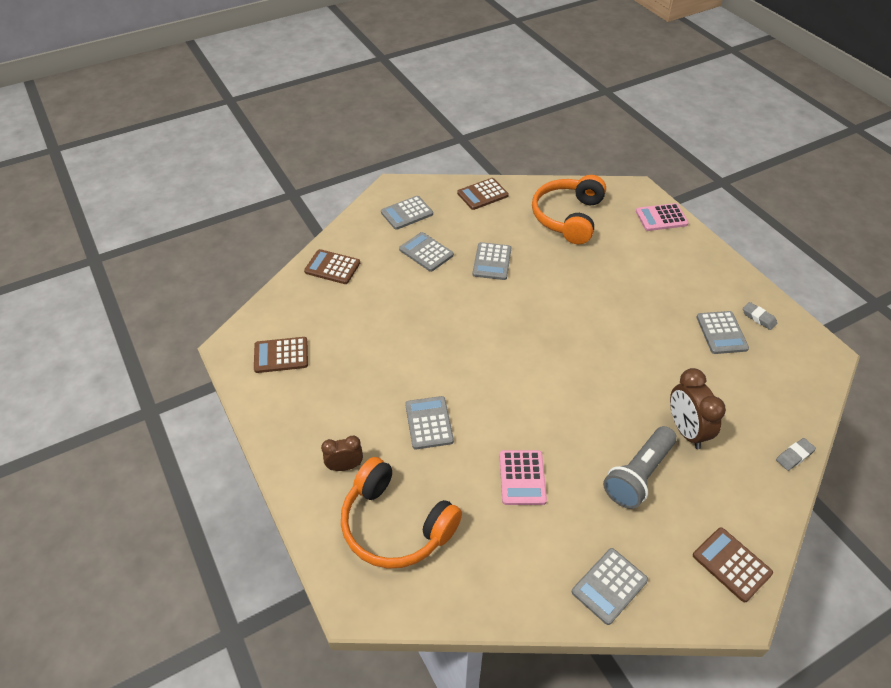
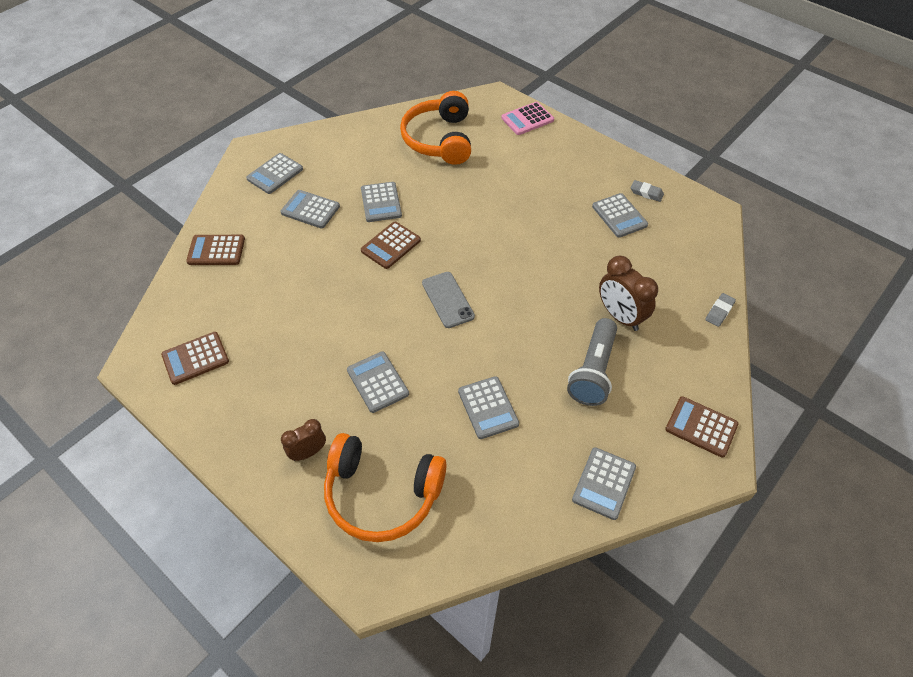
camera: 20 degrees left, 5 degrees up
(482, 194) = (346, 136): brown calculator -> brown calculator (391, 245)
(521, 367) = (448, 300): none -> grey phone
(522, 478) = (488, 408): pink calculator -> grey calculator

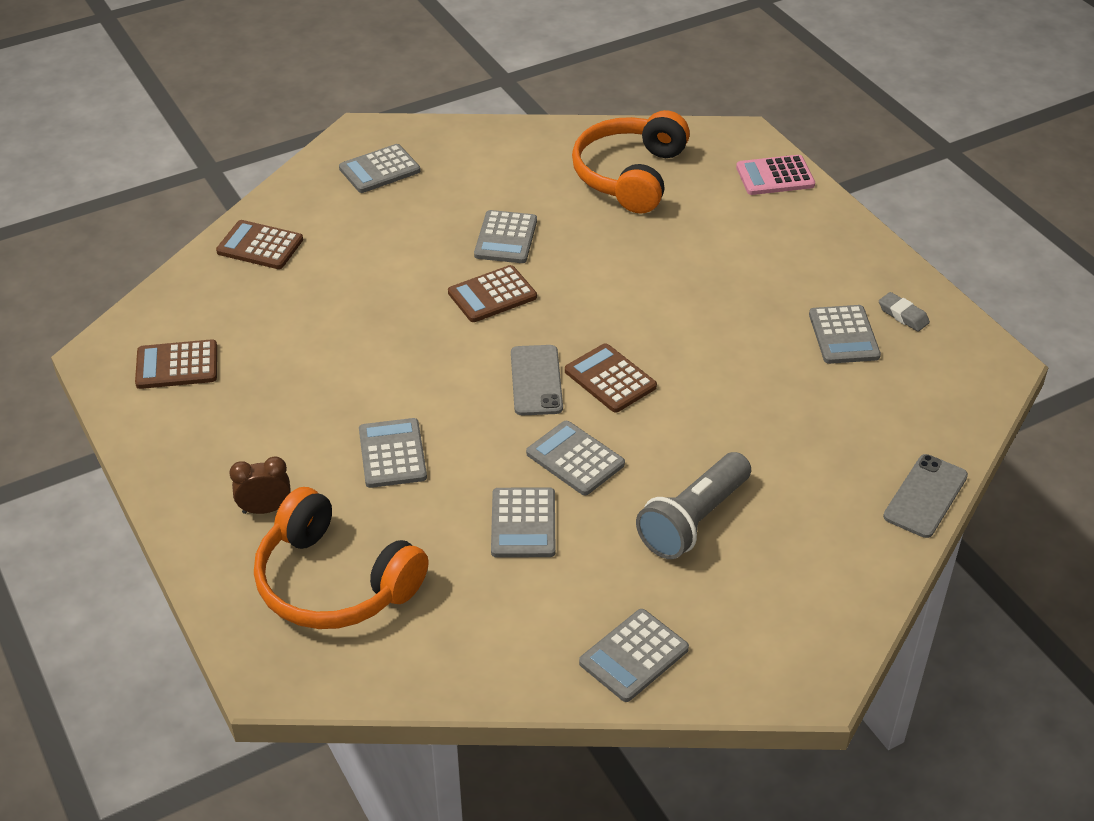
camera: 20 degrees right, 10 degrees down
(310, 210) = (405, 225): grey calculator -> grey calculator (575, 459)
(620, 316) = (771, 463): brown clock -> none
(701, 427) = (812, 630): brown calculator -> brown calculator (610, 379)
(719, 312) = (925, 496): grey eraser -> grey phone

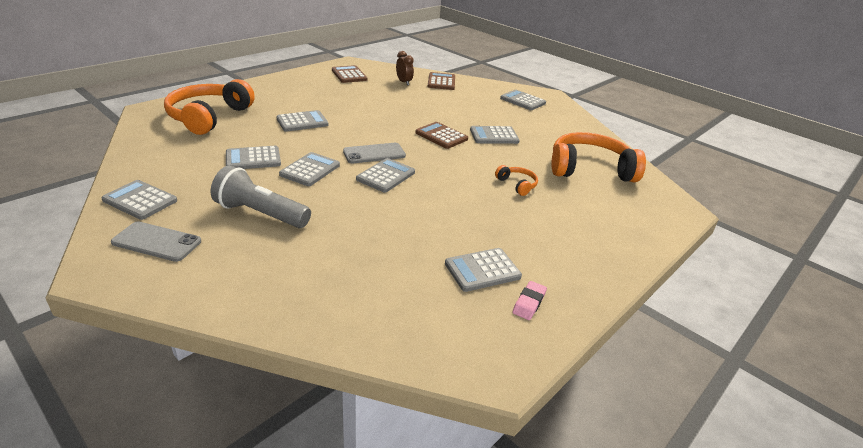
camera: 70 degrees right, 10 degrees down
(265, 509) = (258, 99): brown clock -> brown clock (404, 82)
(610, 379) = (386, 176): brown calculator -> grey calculator
(659, 255) = (517, 185): none -> orange headphones
(775, 176) = (649, 226): pink calculator -> none
(903, 315) = (529, 303): grey eraser -> pink eraser
(925, 496) = (300, 326): grey phone -> grey phone (157, 242)

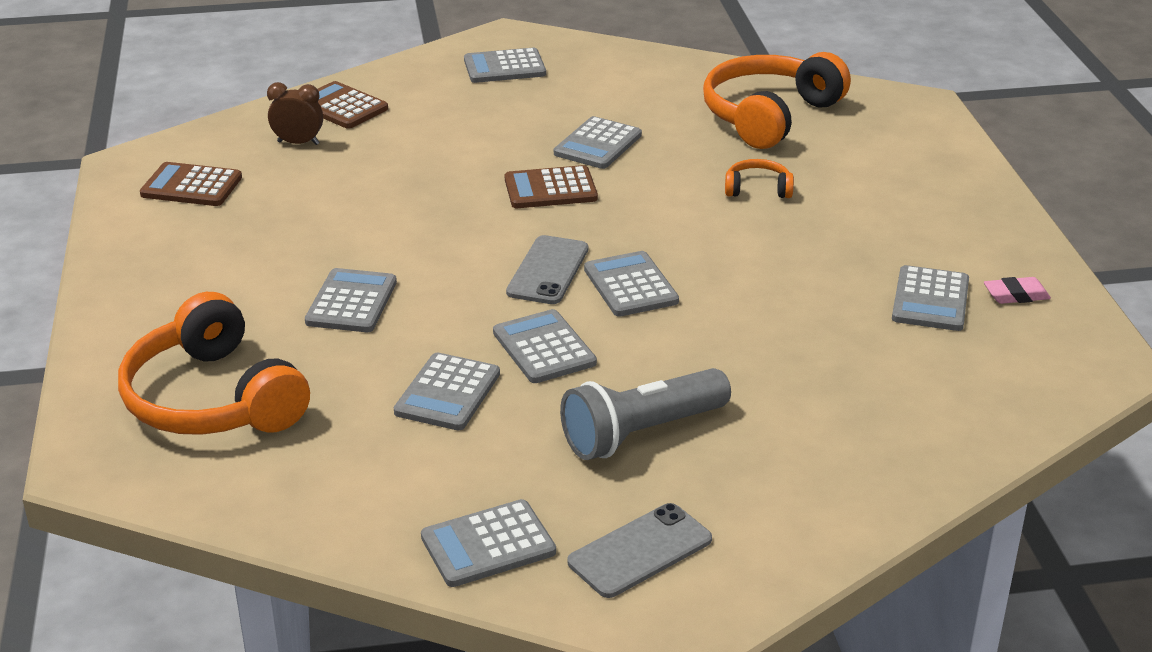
camera: 50 degrees left, 0 degrees up
(529, 303) = (1016, 295): pink eraser -> pink eraser turned 75 degrees counterclockwise

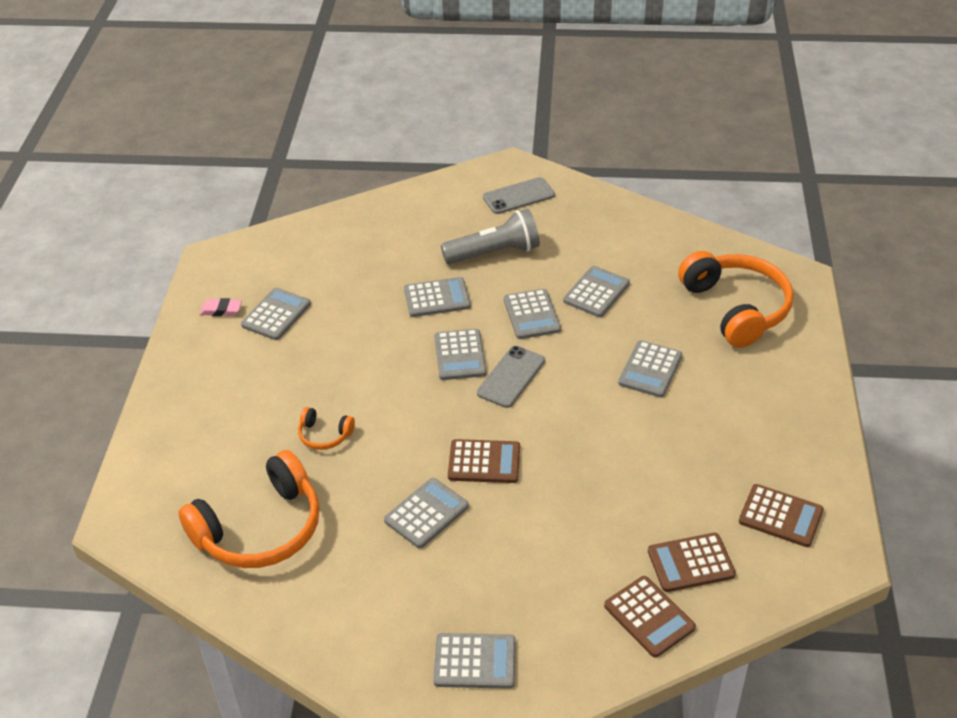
camera: 165 degrees left, 10 degrees up
(298, 143) = (690, 563): brown clock -> brown calculator
(488, 545) = (590, 208): grey calculator -> grey calculator (437, 298)

